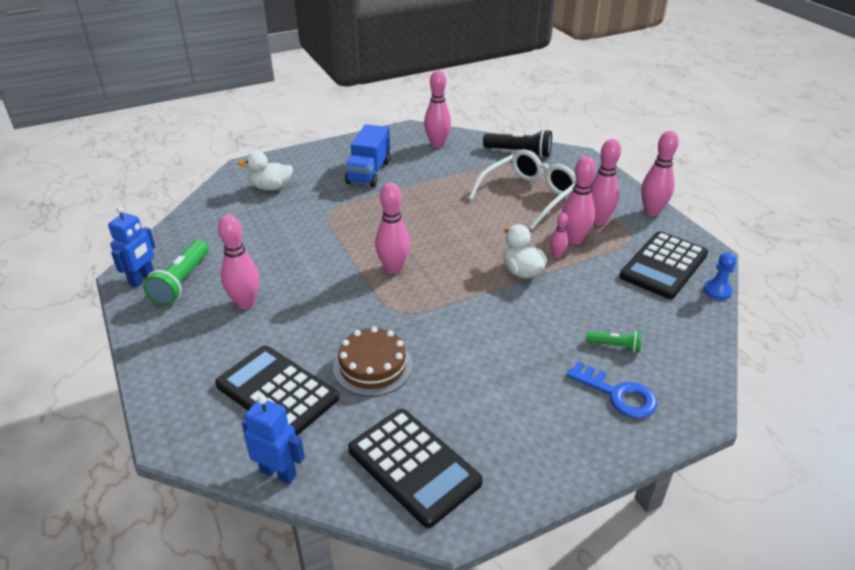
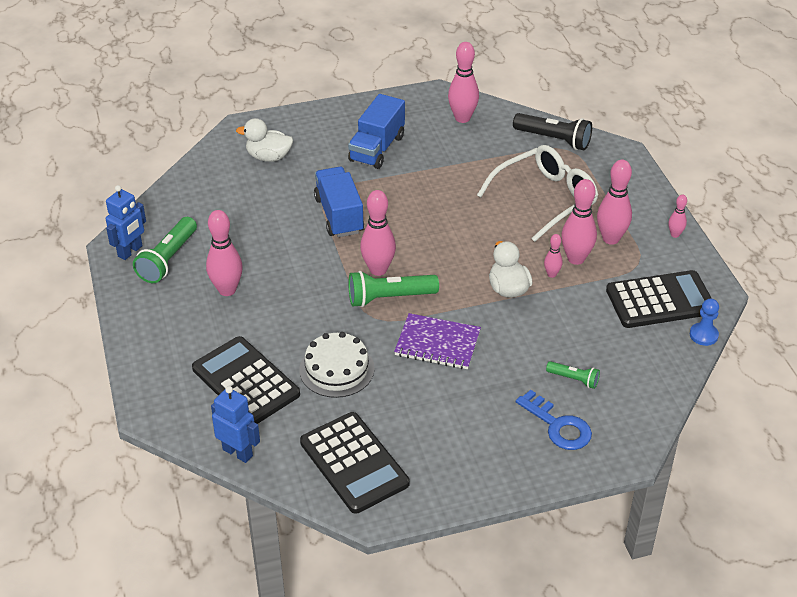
camera: 10 degrees right, 5 degrees up
(345, 227) = (339, 215): none -> blue truck
(373, 366) = (337, 369): brown cake -> white cake
(410, 292) = (389, 298): none -> green flashlight
(469, 328) = (437, 343): none -> purple notebook
(651, 212) = (675, 234): pink bowling pin -> pink bowling pin, size x0.52
(664, 266) = (660, 300): black calculator -> black calculator turned 150 degrees counterclockwise

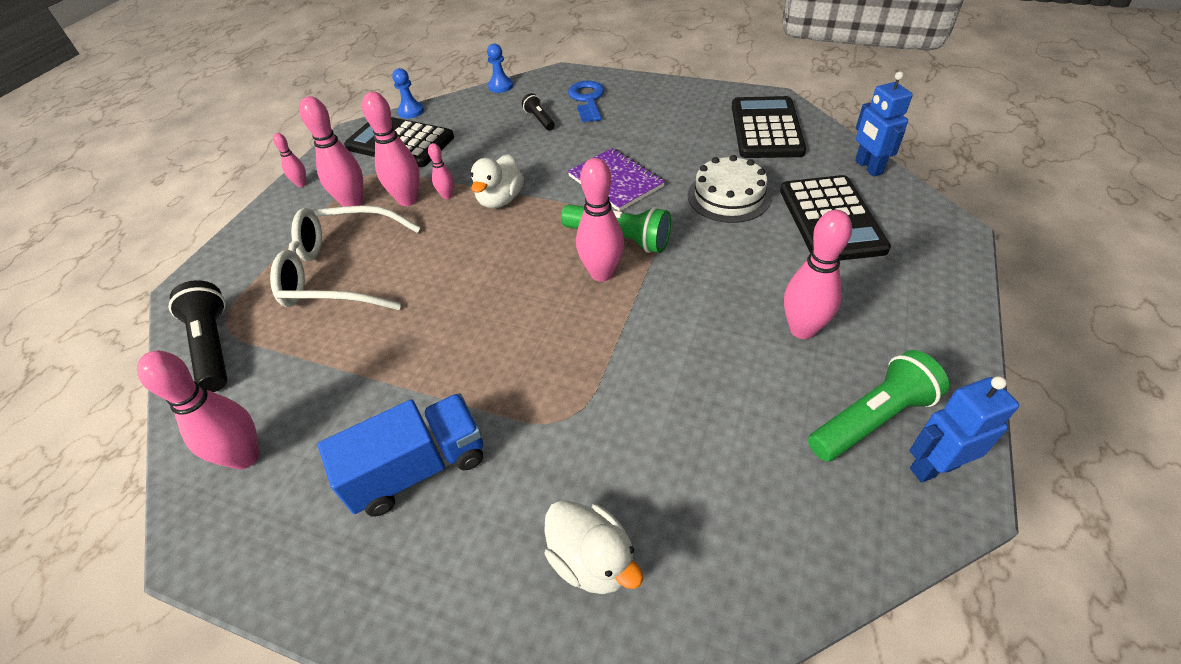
camera: 140 degrees left, 5 degrees up
(339, 215) = (580, 370): blue truck -> none
(574, 379) = (539, 119): green flashlight -> black flashlight
(666, 405) = (500, 86): none -> blue pawn

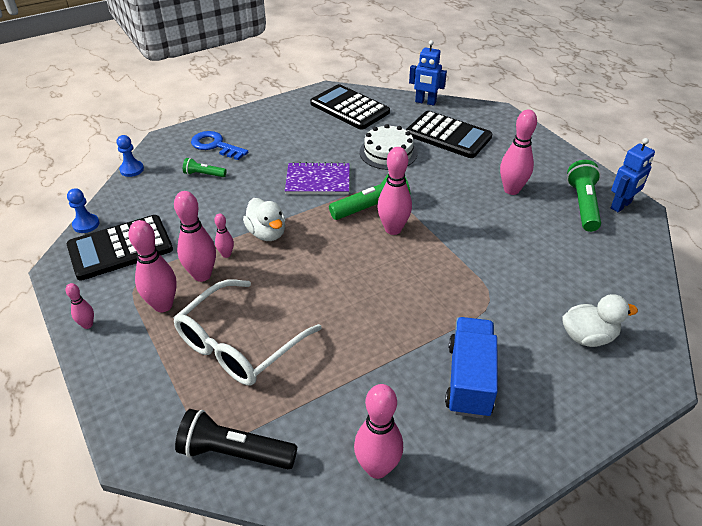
camera: 55 degrees left, 5 degrees down
(539, 119) = (204, 174): black flashlight -> green flashlight
(933, 467) = (621, 205): blue robot -> blue robot turned 150 degrees counterclockwise

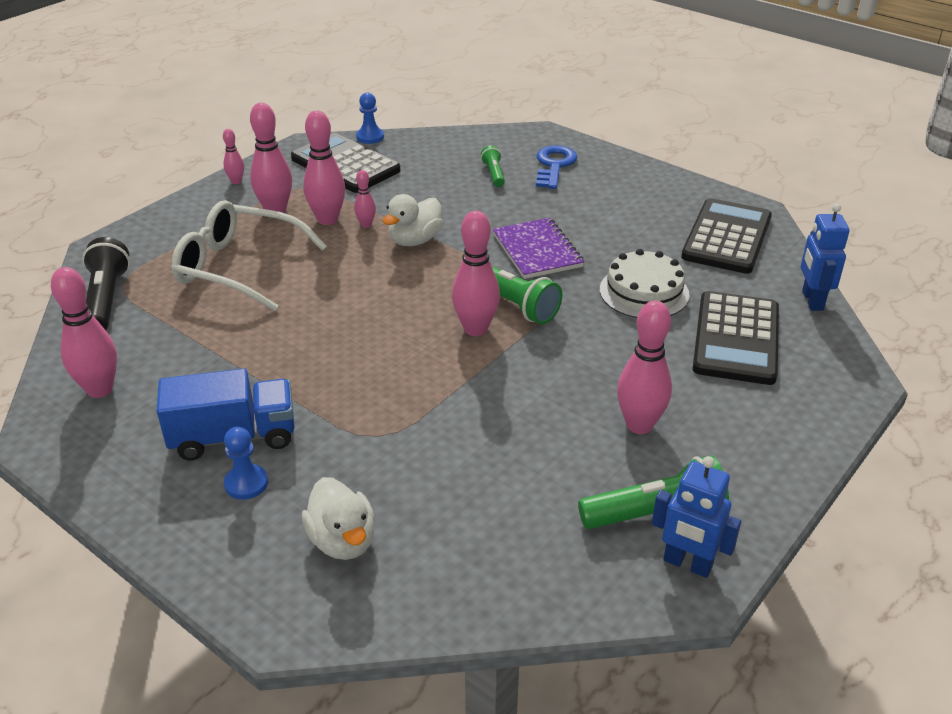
camera: 70 degrees right, 5 degrees down
(132, 169) = (472, 132): blue pawn -> blue pawn (246, 483)

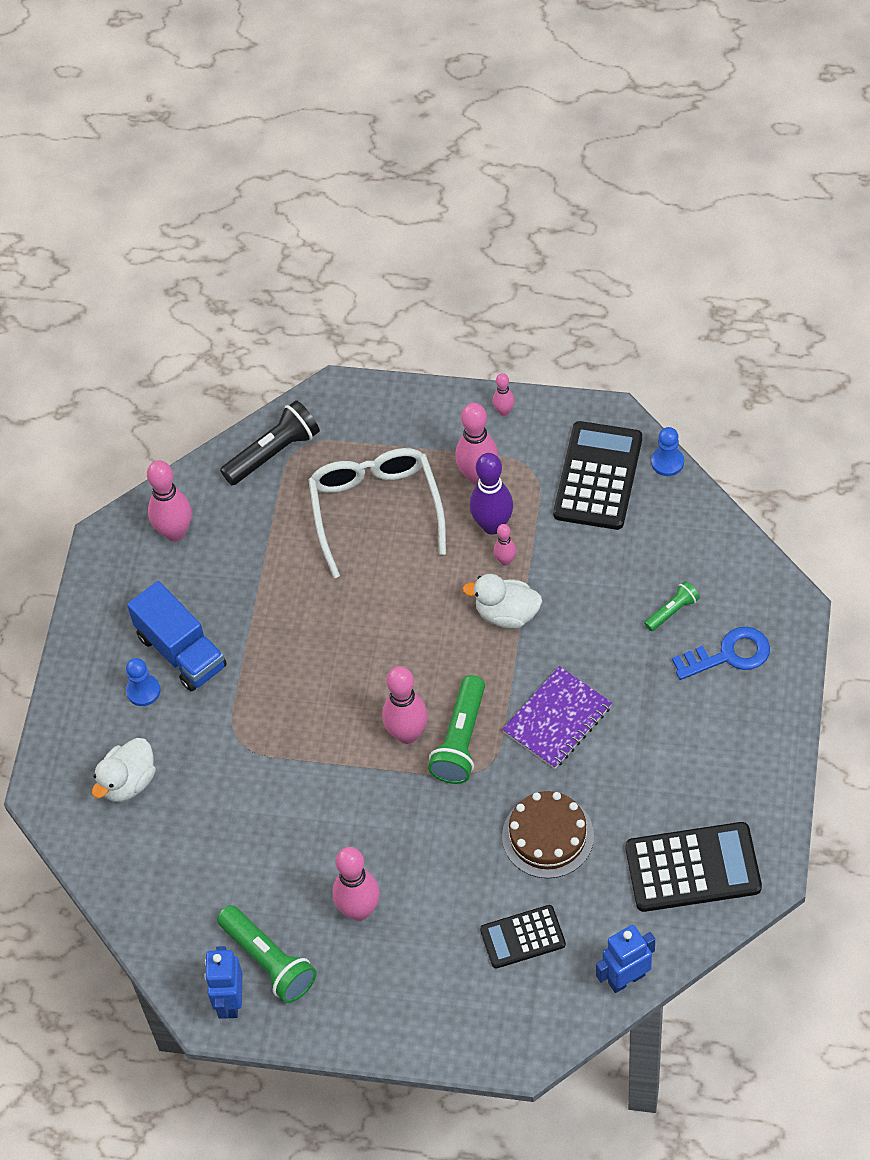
camera: 65 degrees right, 20 degrees up
(327, 219) = (492, 525): pink bowling pin -> purple bowling pin
(644, 292) = (548, 836): white cake -> brown cake
(736, 339) = (522, 937): black calculator -> black calculator, size x0.60

